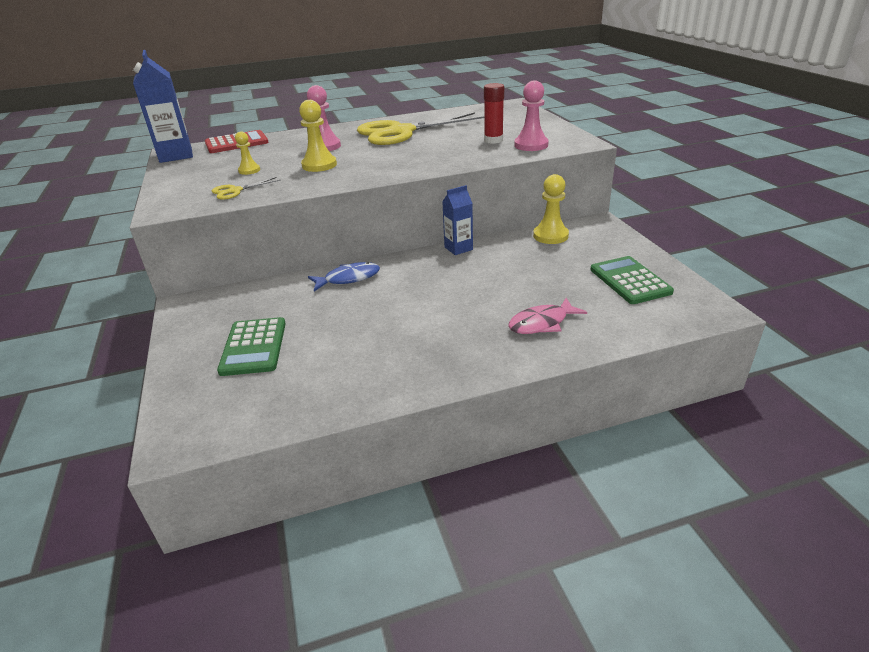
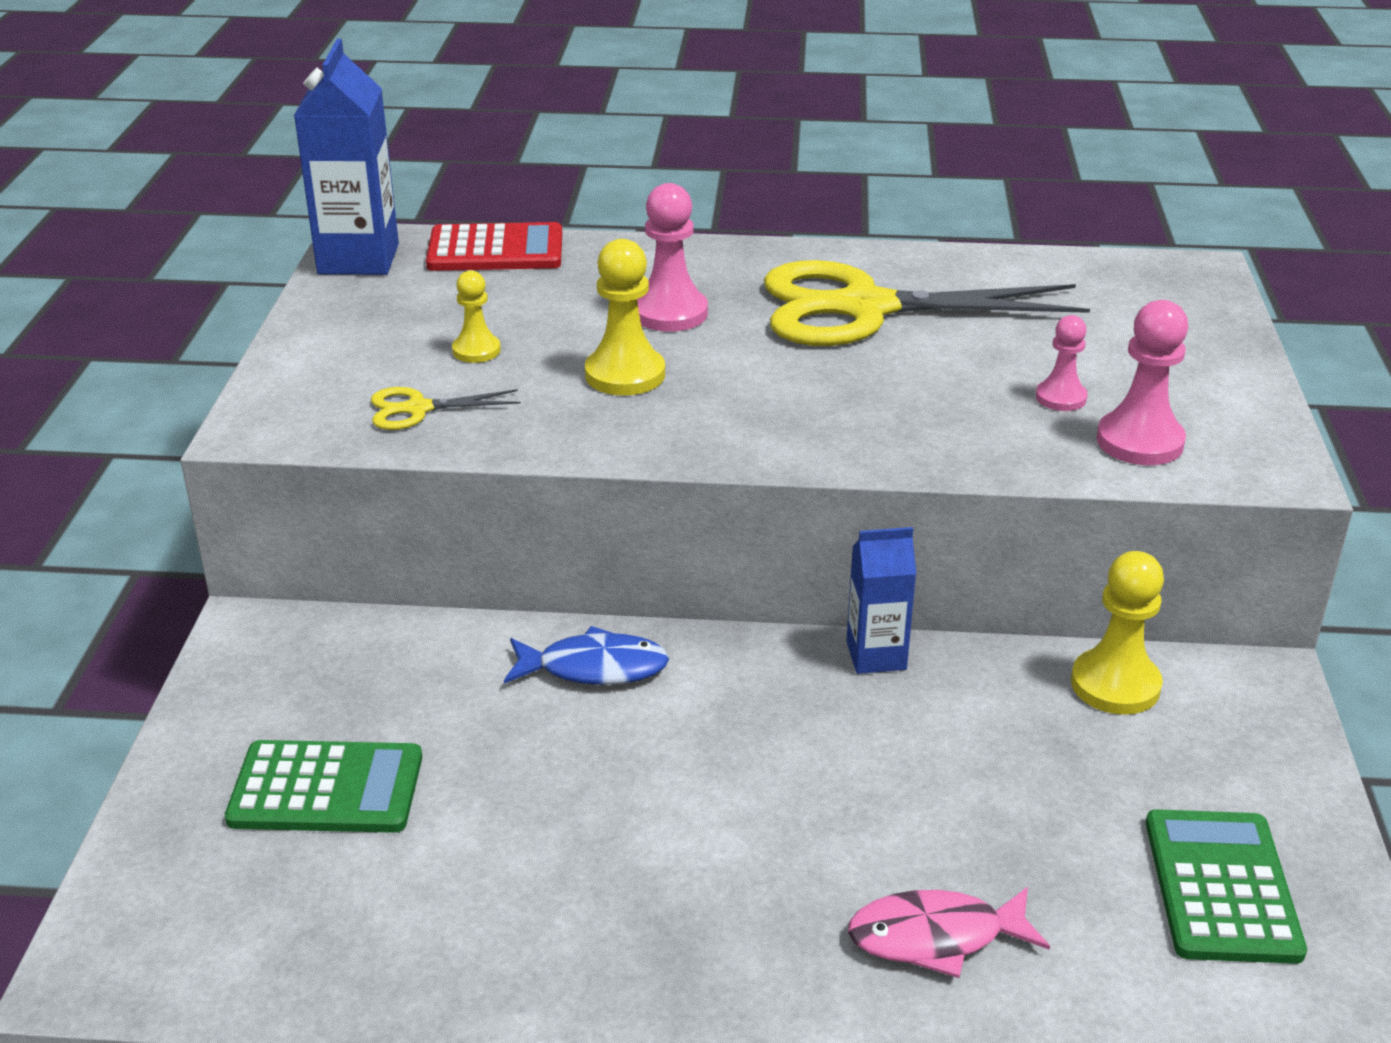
camera: 20 degrees right, 0 degrees up
(253, 347) = (326, 789): green calculator -> green calculator turned 105 degrees counterclockwise
(493, 140) = (1061, 398): red glue stick -> pink pawn

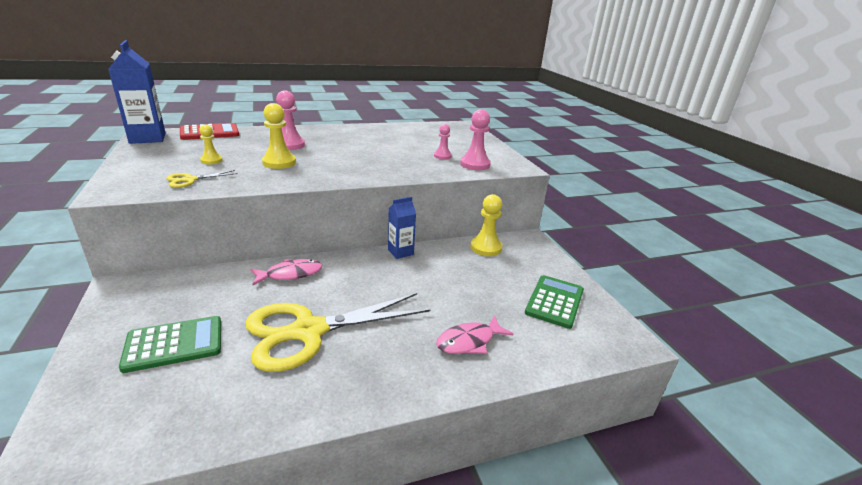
camera: 25 degrees left, 5 degrees down
(594, 668) = (290, 274): blue fish -> pink fish
(864, 308) = (362, 139): yellow scissors -> yellow scissors (308, 331)
(1221, 887) = (554, 301): green calculator -> green calculator turned 45 degrees clockwise

